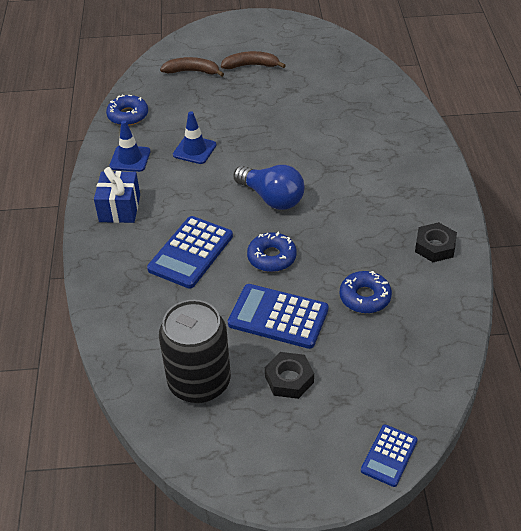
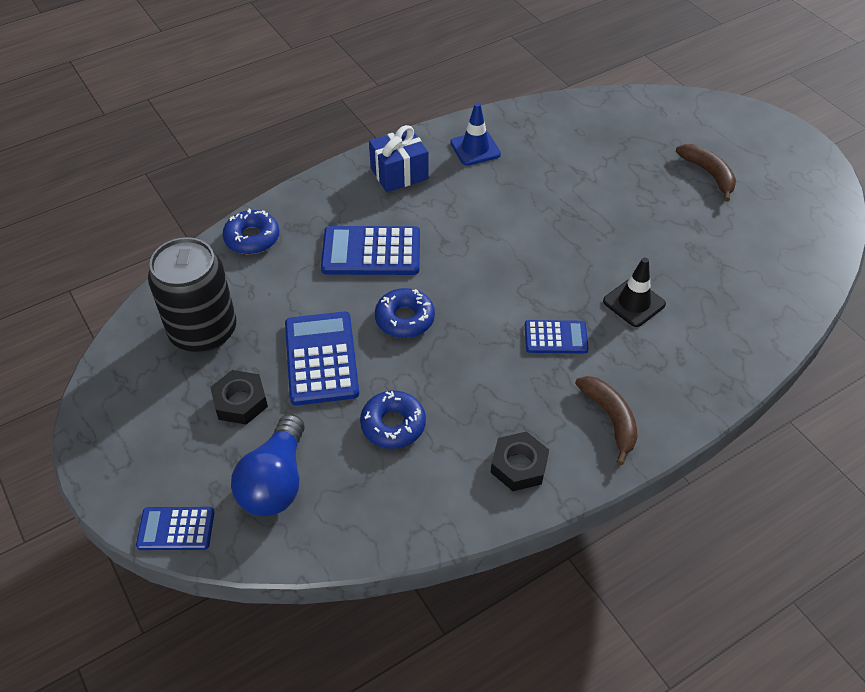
camera: 60 degrees right, 5 degrees up
(128, 115) = (539, 118): blue donut -> blue donut (252, 238)
(192, 71) = (653, 132): brown banana -> brown banana (610, 419)
(194, 150) = (526, 189): blue traffic cone -> none
(272, 198) = (496, 282): blue light bulb -> blue light bulb (275, 481)
(336, 143) = (634, 303): none -> black traffic cone
(341, 189) = (555, 337): none -> blue calculator

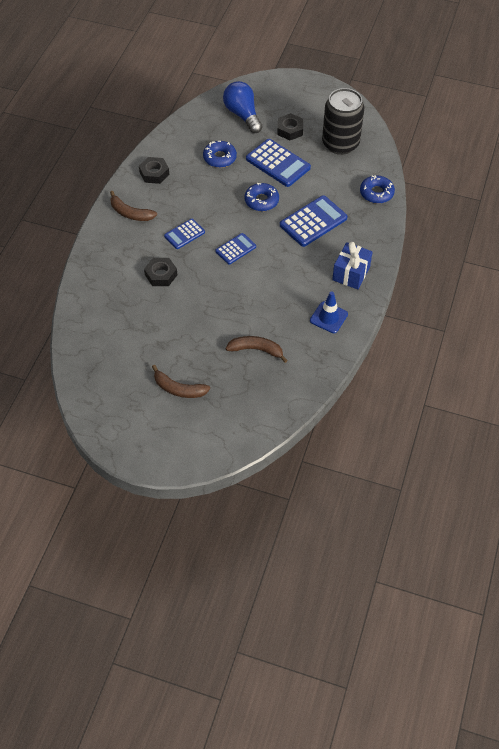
camera: 140 degrees right, 5 degrees up
(176, 529) = (260, 83): blue calculator -> blue calculator (235, 249)
(587, 163) = (256, 350): none -> brown banana
(634, 303) = (161, 275): black traffic cone -> black nut

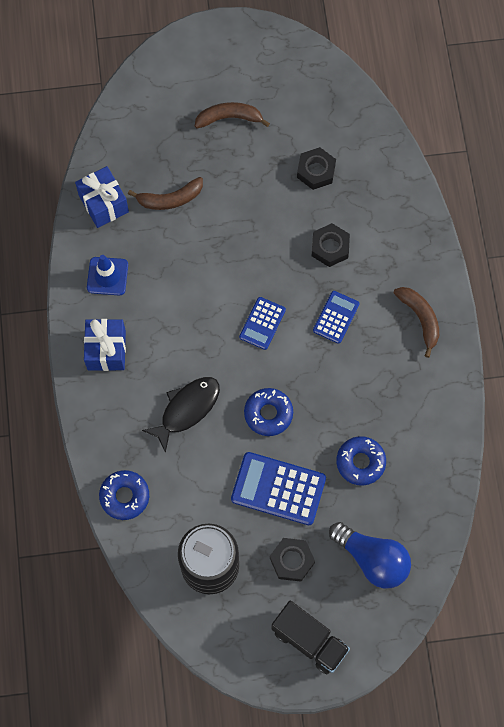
camera: 155 degrees right, 15 degrees up
(130, 213) = (420, 318): brown banana -> brown banana turned 60 degrees clockwise
(154, 173) = (430, 395): black nut -> black nut (316, 171)
(301, 95) = (309, 640): none -> black truck
(308, 366) = (103, 203): none -> blue gift
(313, 222) = (187, 409): blue calculator -> black fish

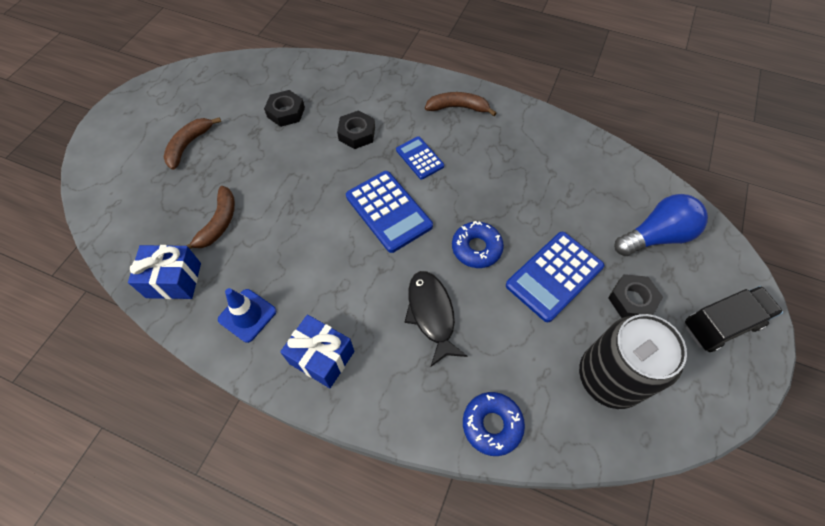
camera: 60 degrees left, 10 degrees down
(262, 323) = (388, 211): blue calculator -> blue calculator, size x1.69
(360, 462) = (560, 202): blue donut -> none

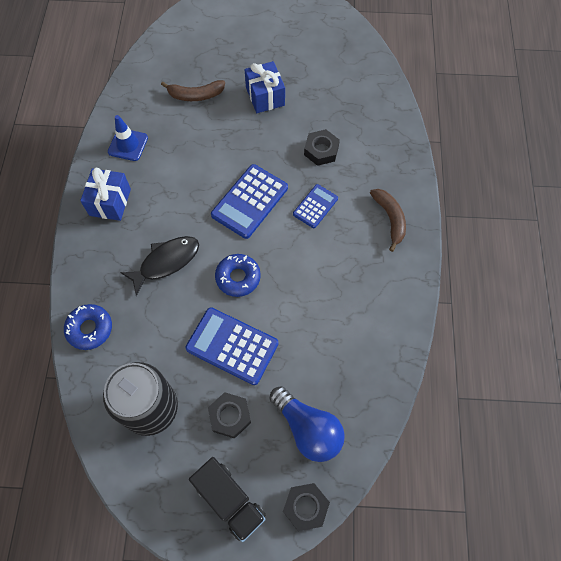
camera: 70 degrees right, 5 degrees up
(174, 280) = (140, 91): blue gift -> blue gift (265, 96)
(189, 145) = (258, 45): brown banana -> none
(286, 112) = (321, 92): black nut -> black nut (305, 507)

